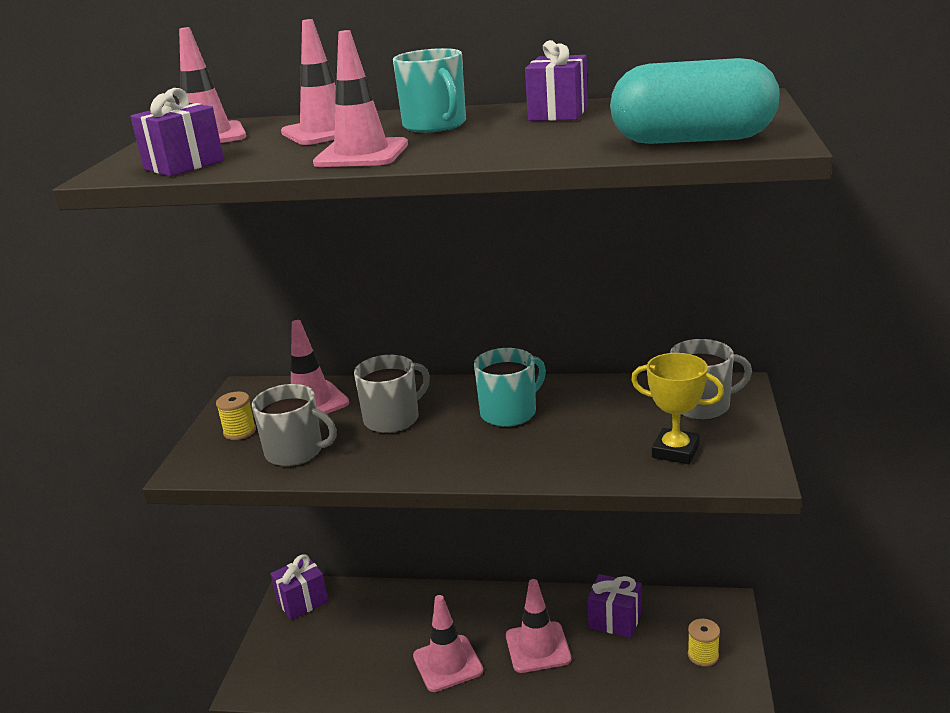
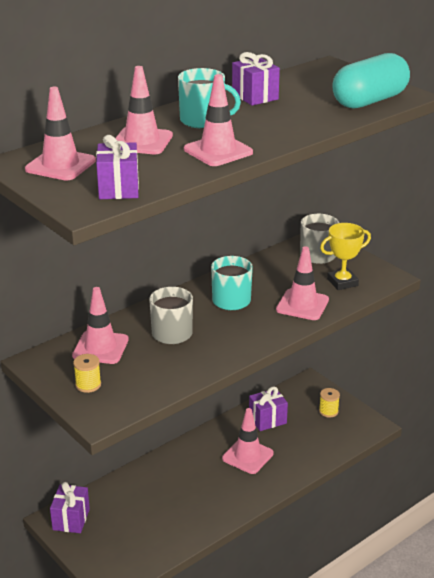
camera: 50 degrees left, 5 degrees up
(296, 452) = (149, 377): grey mug -> none
(447, 663) = (212, 493): pink traffic cone -> pink traffic cone (302, 305)

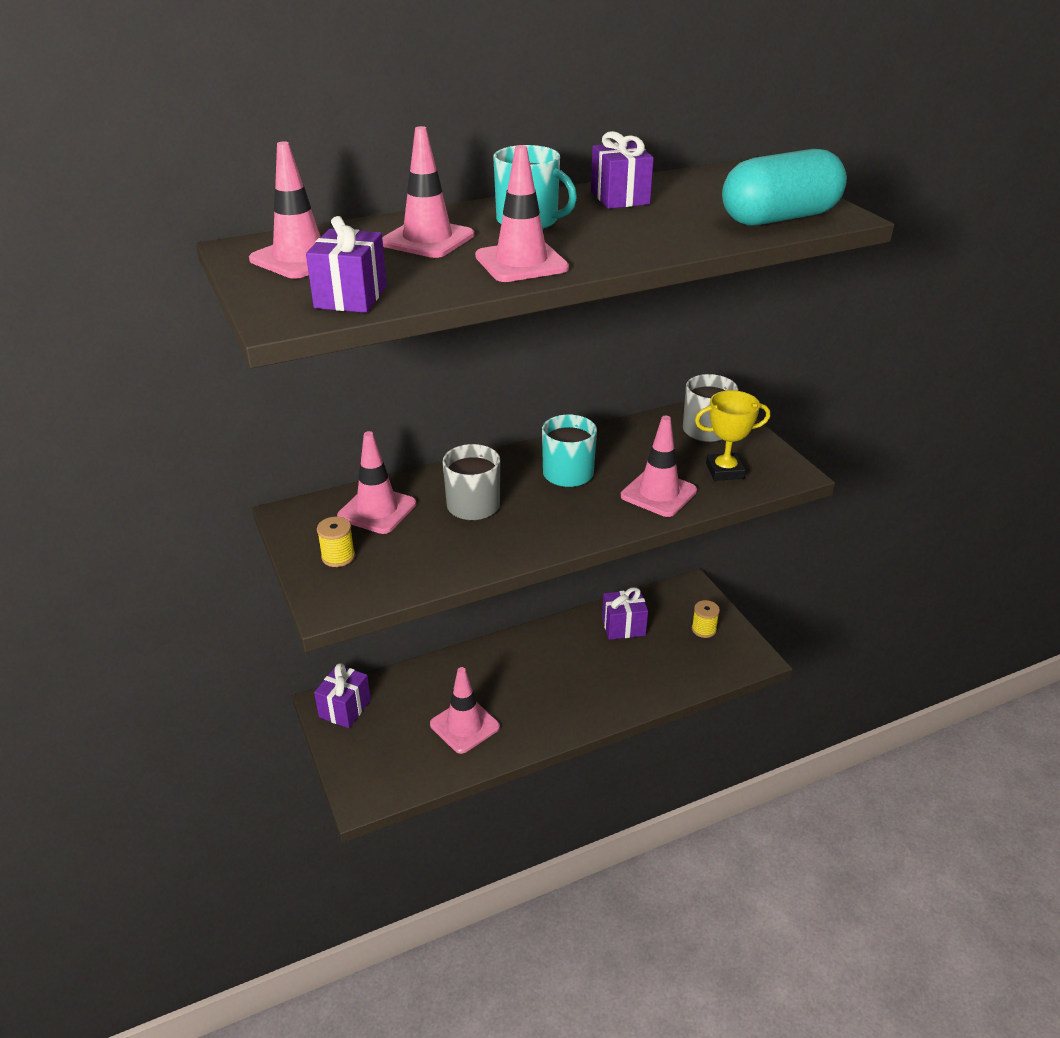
camera: 15 degrees right, 5 degrees up
(247, 456) = (582, 669): pink traffic cone -> pink traffic cone (464, 725)

